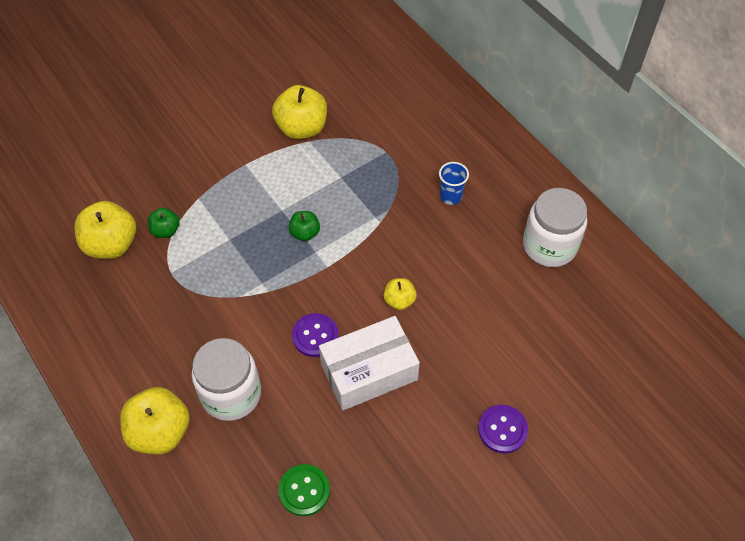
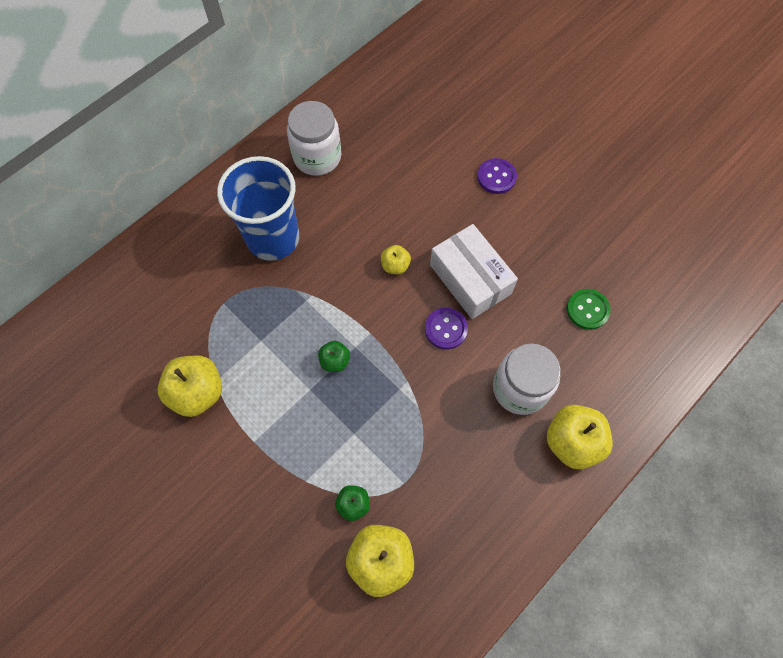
camera: 100 degrees left, 10 degrees up
(451, 196) = (273, 238): blue cup -> blue cup, size x2.45

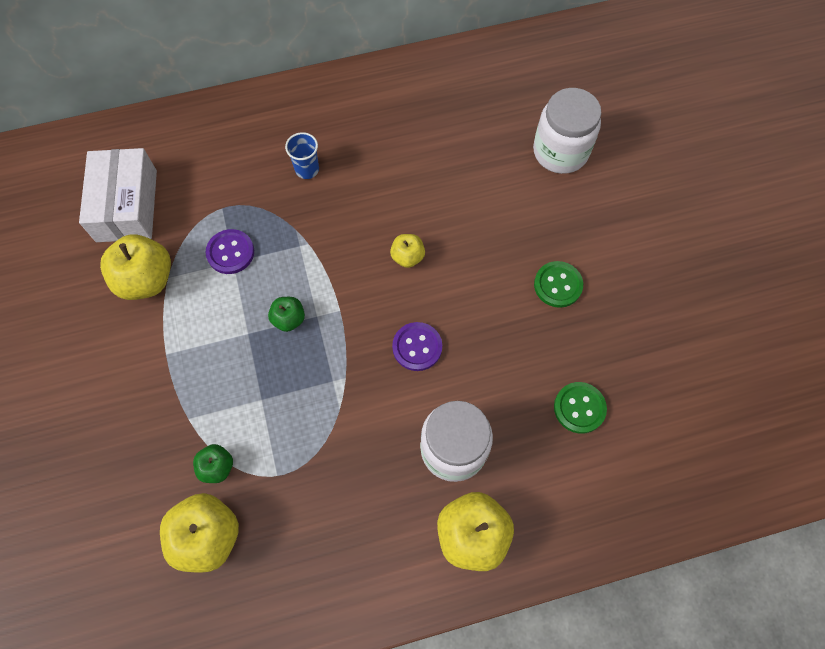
camera: 30 degrees right, 0 degrees up
(273, 238) = (307, 169): blue cup -> blue cup, size x0.41
(317, 157) = (400, 110): white jar -> white jar (560, 151)
(470, 279) = (475, 310): white box -> white box (127, 205)
(496, 177) = (571, 219): purple button -> purple button (230, 252)
(517, 230) = (558, 285): none -> green button

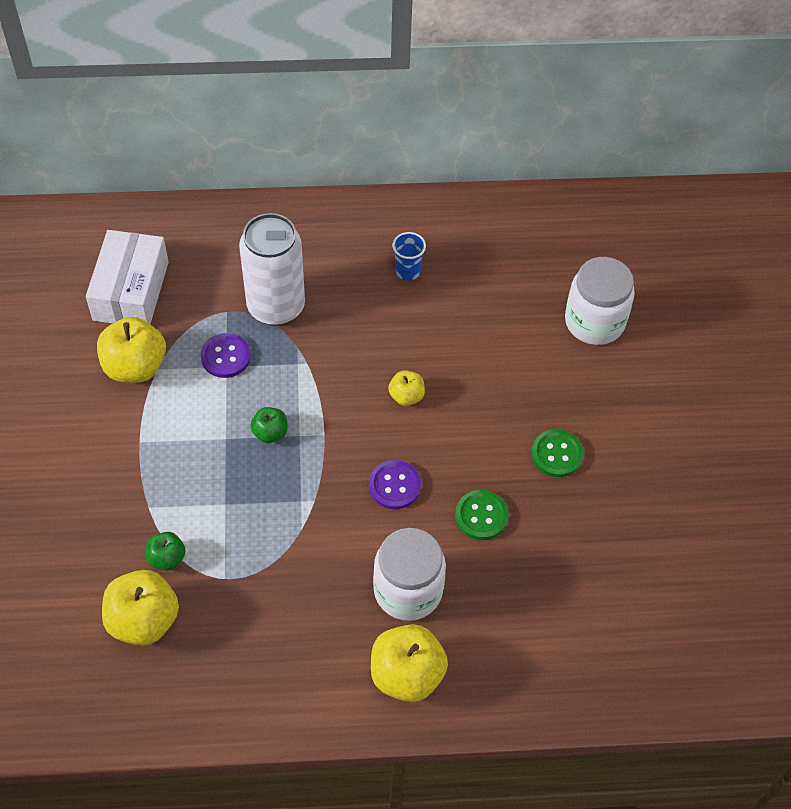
camera: 10 degrees right, 10 degrees down
(267, 194) = (276, 307): none -> white can
(307, 169) = (322, 290): blue cup -> blue cup (407, 271)
(579, 408) = (548, 578): green button -> green button (481, 516)

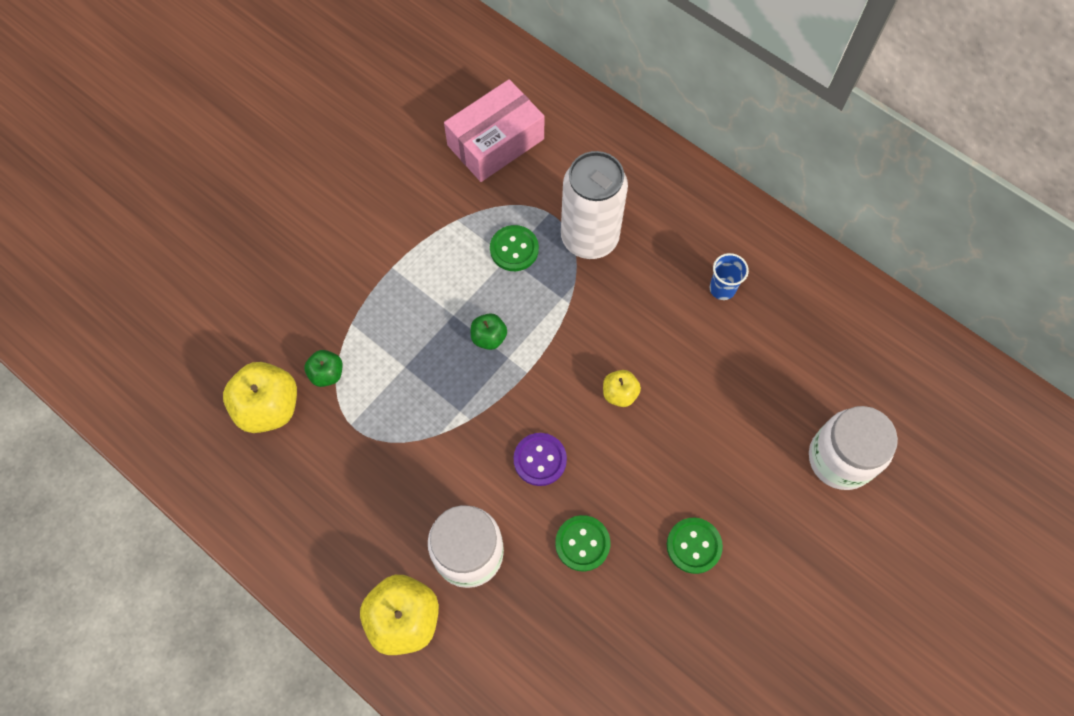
camera: 45 degrees right, 10 degrees up
(131, 291) = (495, 142): white box -> pink box
(135, 366) = (443, 205): yellow apple -> none
(225, 357) = (514, 249): purple button -> green button

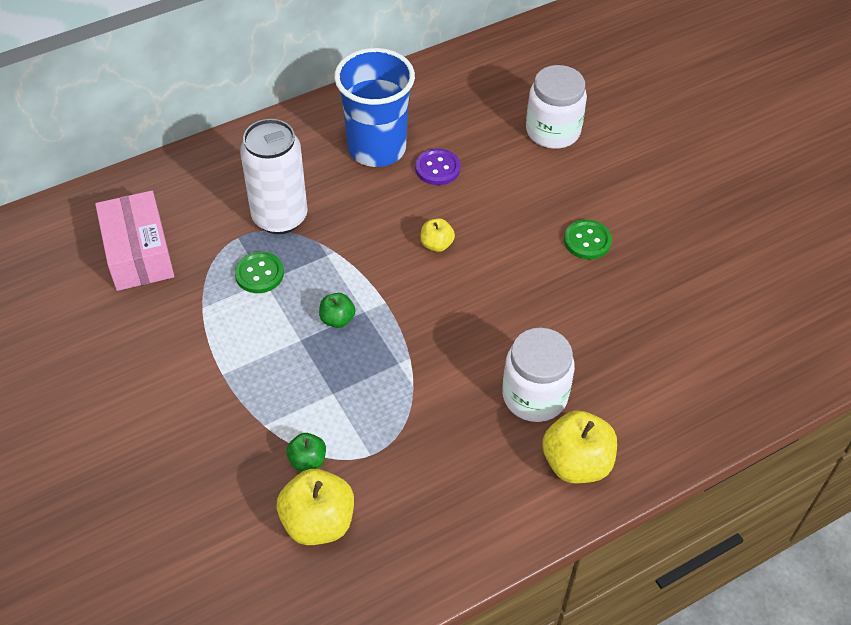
camera: 70 degrees left, 15 degrees down
(540, 460) = (471, 318): purple button -> purple button (437, 168)
(582, 543) = (557, 312): green button -> none
(722, 288) = (377, 148): blue cup -> blue cup, size x2.45

